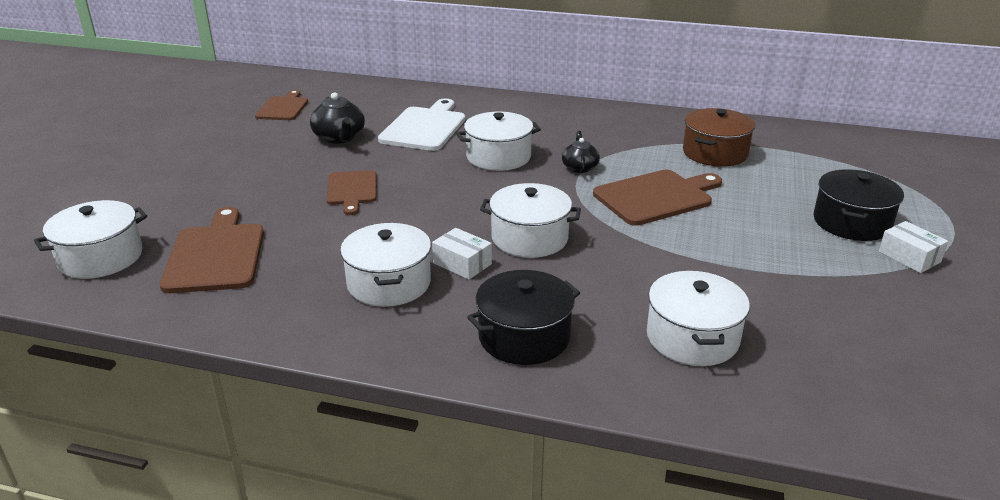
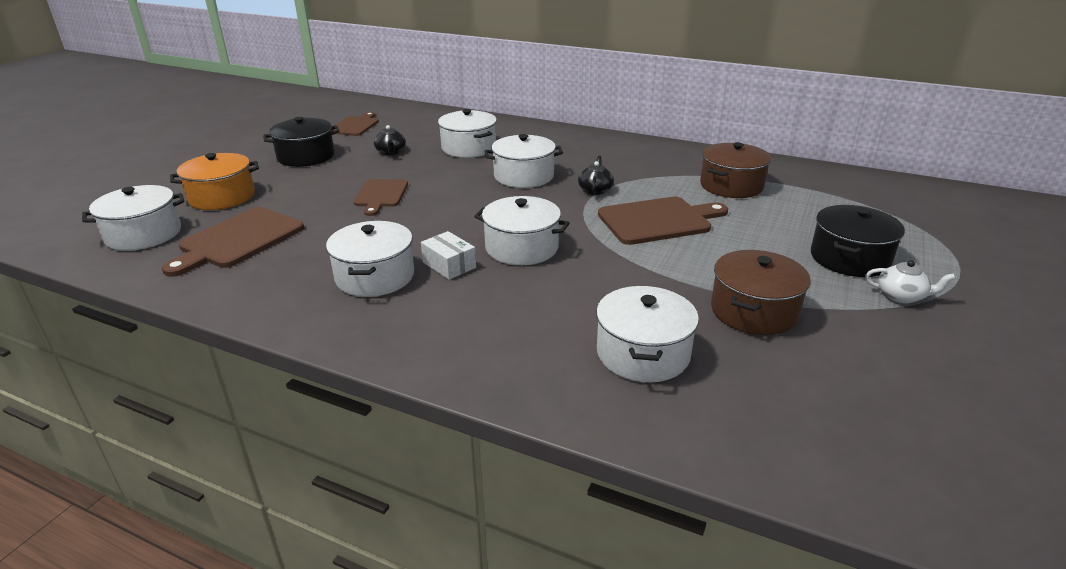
camera: 10 degrees right, 0 degrees up
(170, 205) = (222, 197): none -> orange pot
(216, 255) = (238, 240): brown cutting board -> brown cutting board turned 150 degrees counterclockwise
(339, 138) = (391, 152): black teapot -> black teapot, size x0.65
(424, 127) = (469, 148): white cutting board -> white pot
(524, 336) = (477, 336): black pot -> black pot (306, 156)
(781, 284) = (754, 311): none -> brown pot
(909, 257) = (901, 296): white box -> white teapot

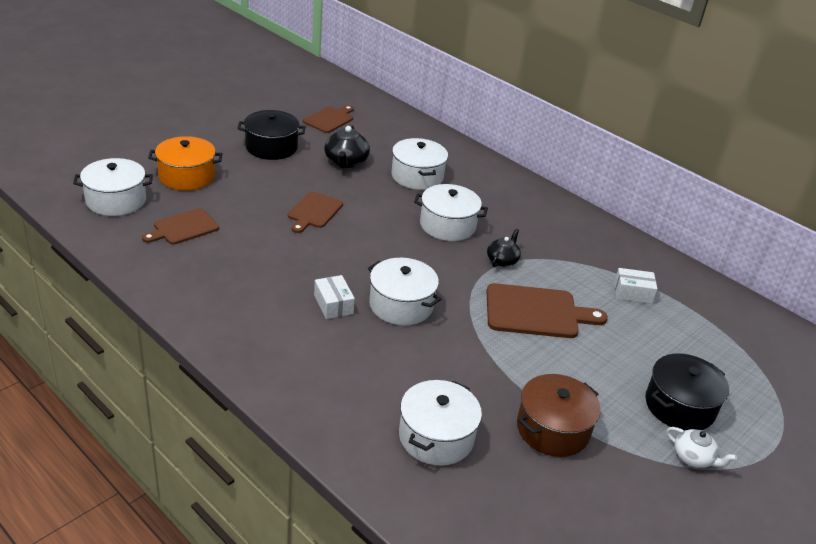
camera: 15 degrees right, 5 degrees up
(238, 240) = (183, 228): brown cutting board -> brown cutting board, size x0.65
(375, 276) = (271, 298): white pot -> none
(391, 152) = (346, 162): black teapot -> black teapot, size x1.53
(731, 186) = (632, 293): brown pot -> white box

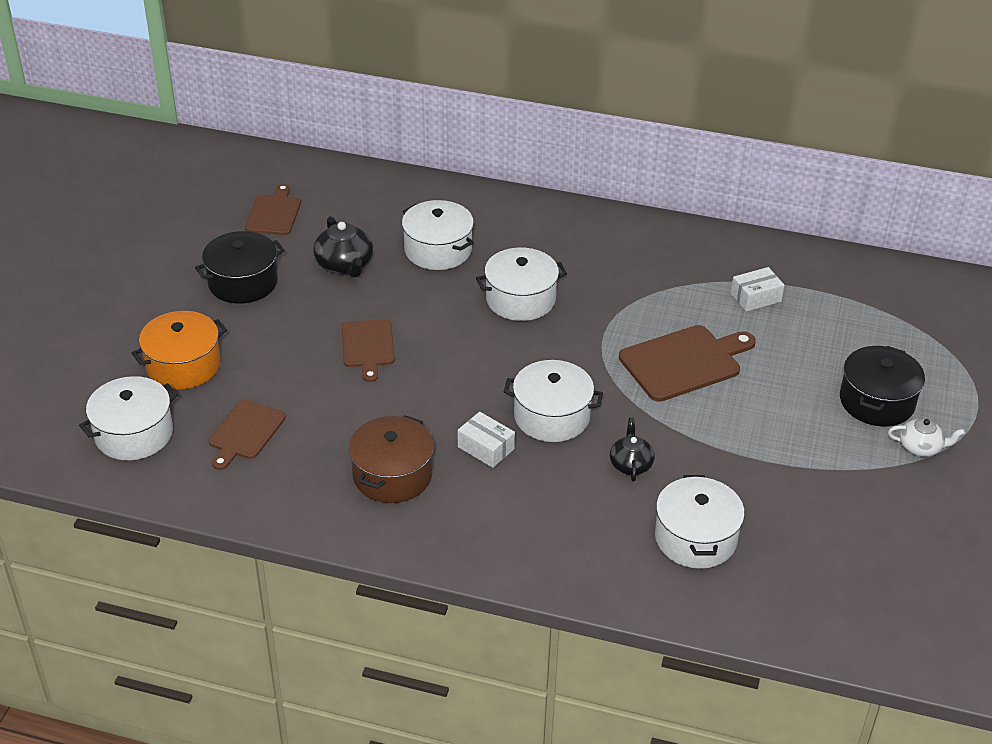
camera: 25 degrees left, 5 degrees up
(502, 260) = (607, 317): black teapot -> black teapot (630, 464)
(552, 429) = (788, 479): brown pot -> brown pot (392, 475)

